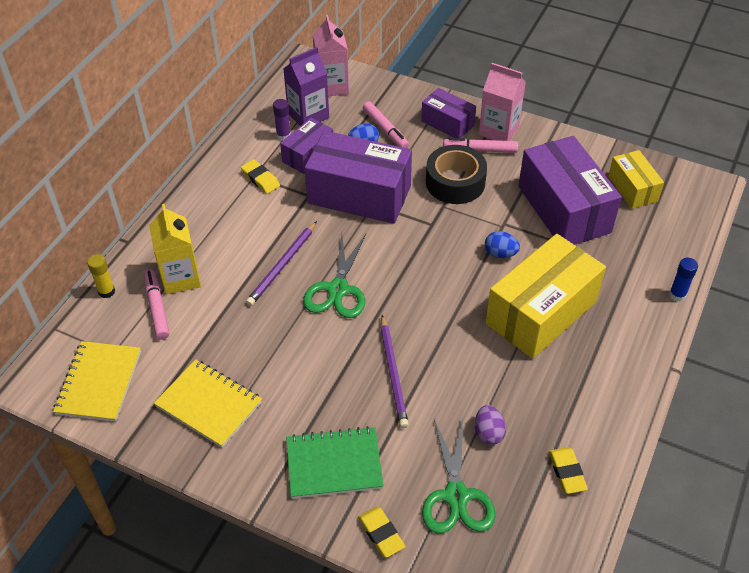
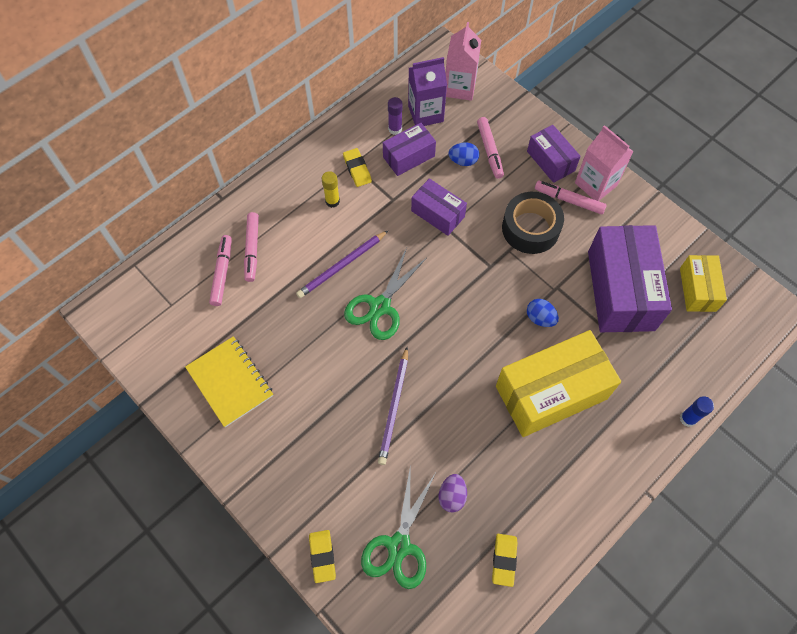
camera: 20 degrees right, 15 degrees up
(99, 383) = (151, 329): yellow notebook -> none
(106, 291) = (187, 243): yellow glue stick -> yellow glue stick (332, 201)
(181, 278) = (252, 249): yellow carton -> pink marker
(334, 464) = (309, 477): green notebook -> none
(359, 195) = (437, 214): purple box -> purple box, size x0.54

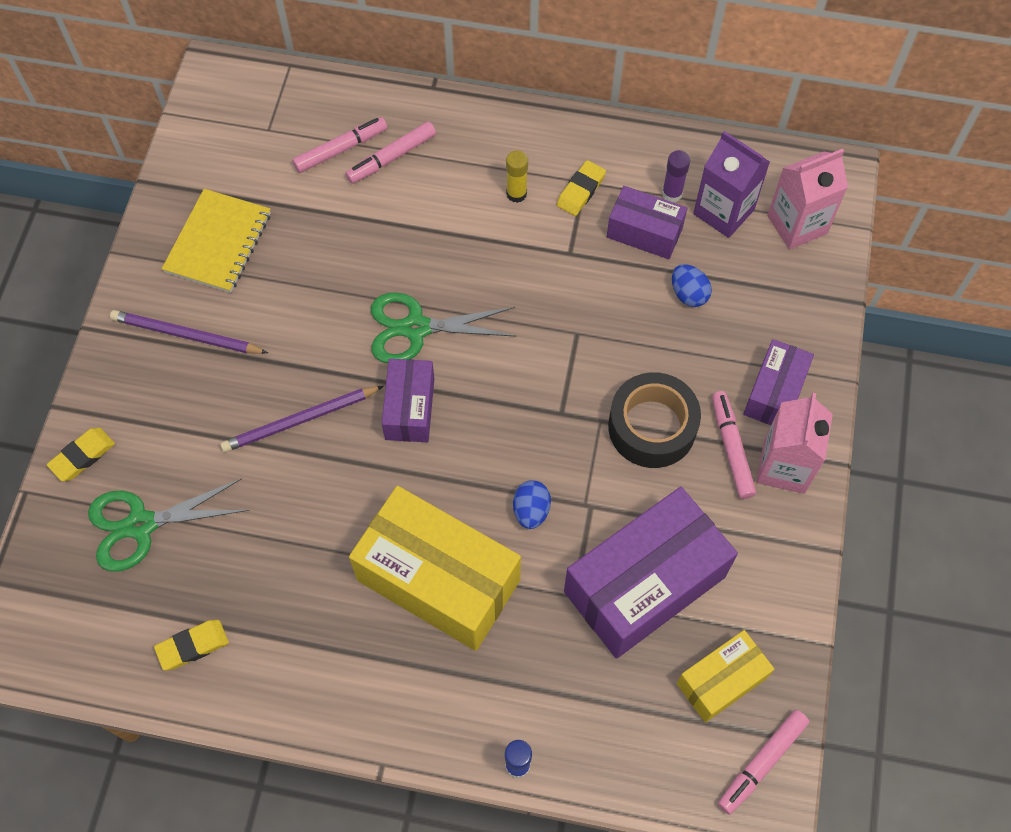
camera: 55 degrees right, 0 degrees up
(342, 265) = (439, 257): purple pencil -> purple pencil (187, 335)
(437, 214) = (588, 312): purple box -> purple box (409, 408)
(452, 496) = (233, 545): purple egg -> none
(489, 151) = (729, 314): pink marker -> pink marker (762, 763)

